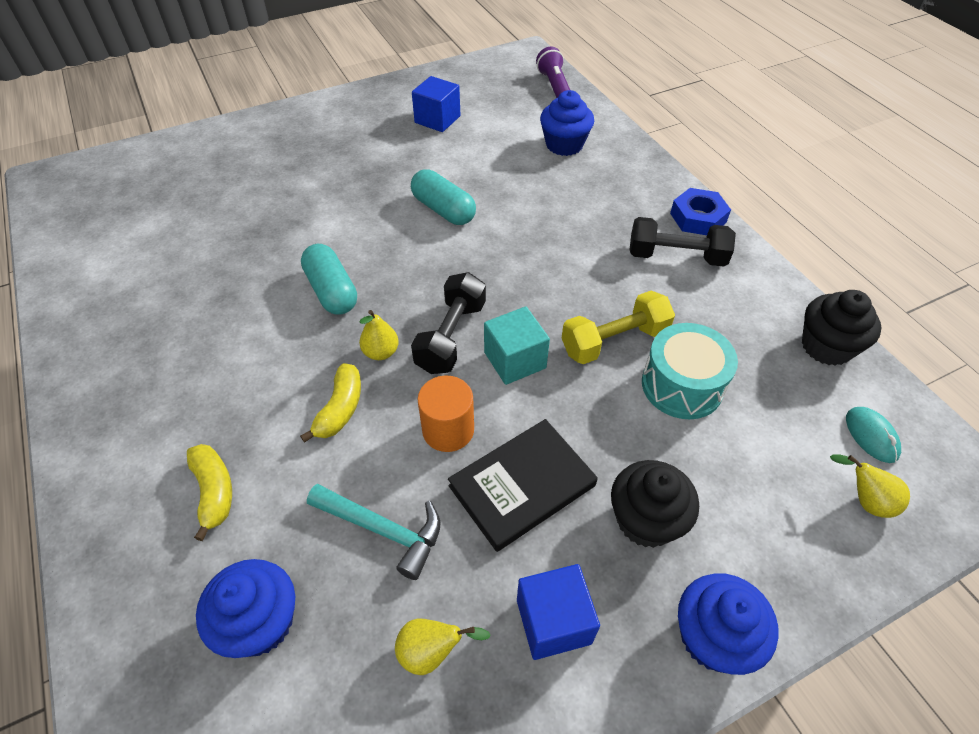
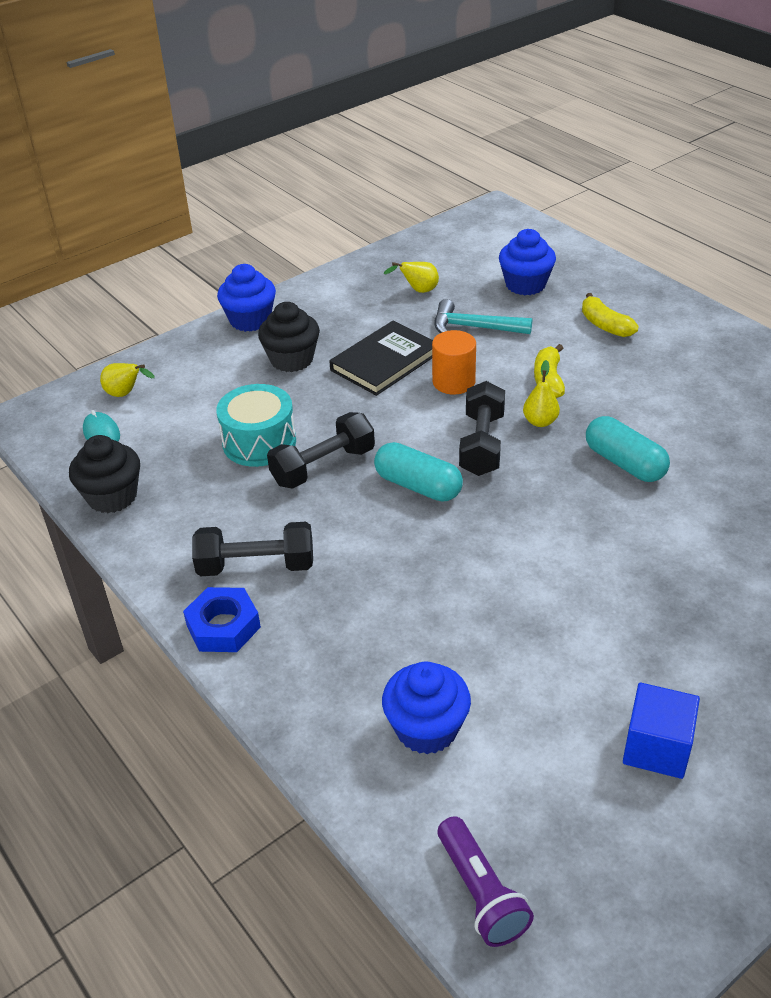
camera: 170 degrees right, 10 degrees down
(443, 210) = (558, 578): turquoise capsule -> turquoise capsule (418, 486)
(515, 360) = (414, 436): turquoise cube -> none
(553, 621) = (349, 311): blue cube -> none
(614, 341) = (323, 466): yellow dumbbell -> black dumbbell

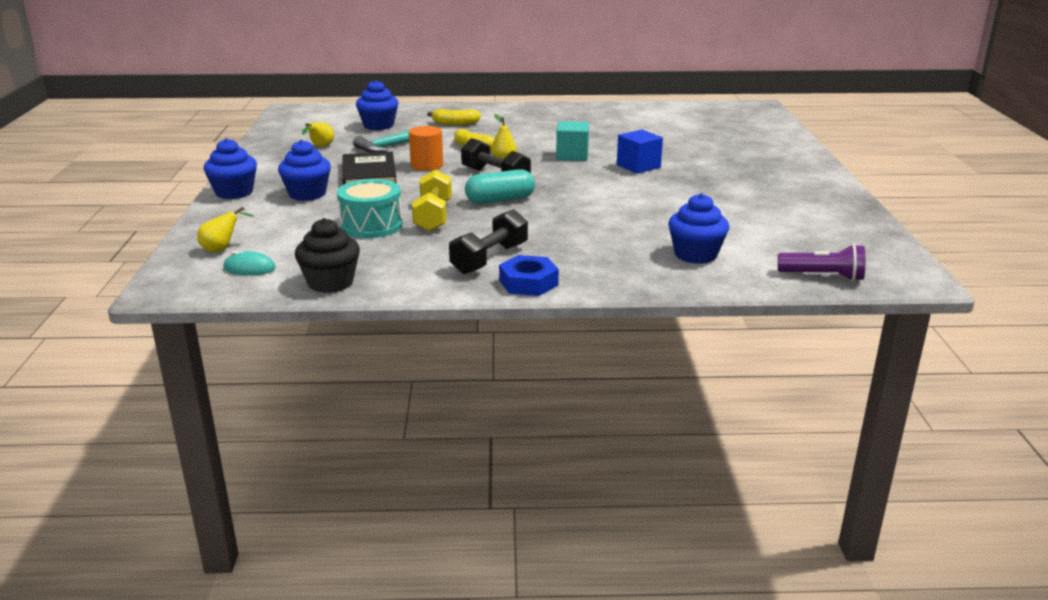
camera: 55 degrees left, 15 degrees down
(292, 359) = (307, 194): black cupcake -> blue cupcake
(323, 466) = (433, 216): black dumbbell -> yellow dumbbell
(624, 463) = (572, 155): turquoise capsule -> turquoise cube
(656, 747) = (776, 212): blue cube -> blue cube (638, 166)

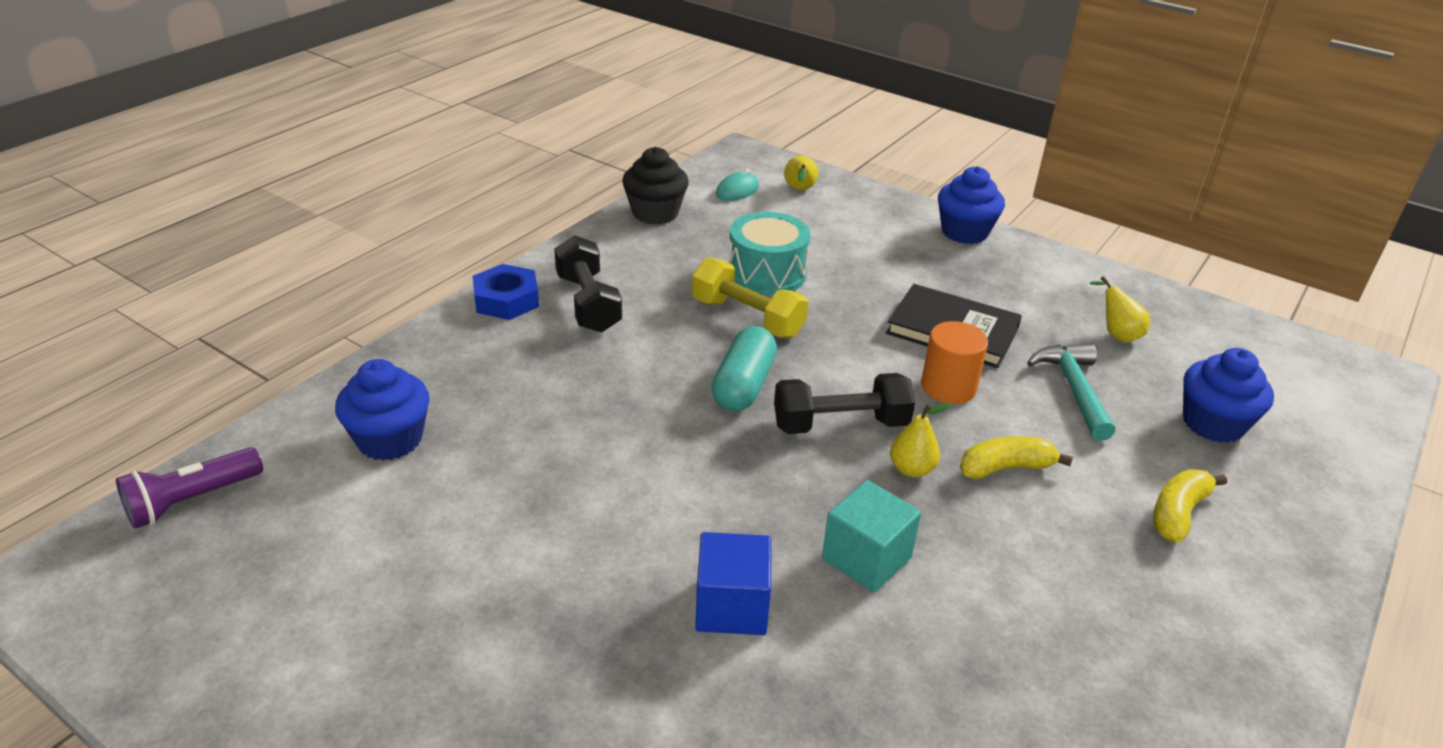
camera: 125 degrees right, 10 degrees up
(307, 194) = (914, 269): blue cupcake -> none

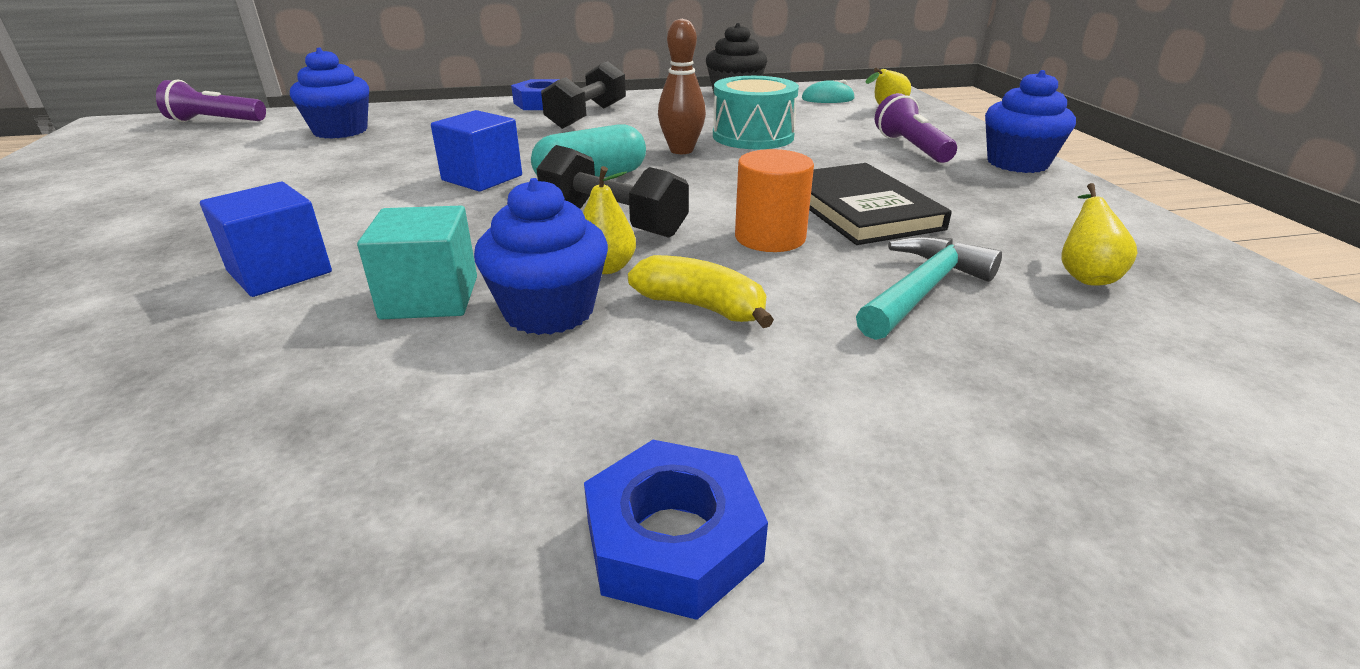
camera: 45 degrees right, 5 degrees down
(664, 430) = (482, 178): none -> blue cube
(747, 317) = (681, 150): yellow dumbbell -> brown bowling pin
(886, 241) = (911, 148): none -> purple flashlight
(1178, 513) = (845, 447): yellow banana -> none
(1194, 601) = (673, 540): none -> blue nut
(1213, 424) = (1097, 399): blue cupcake -> blue cupcake (549, 311)

